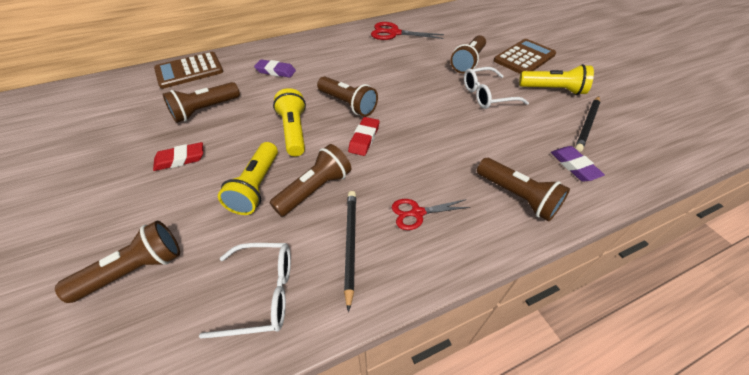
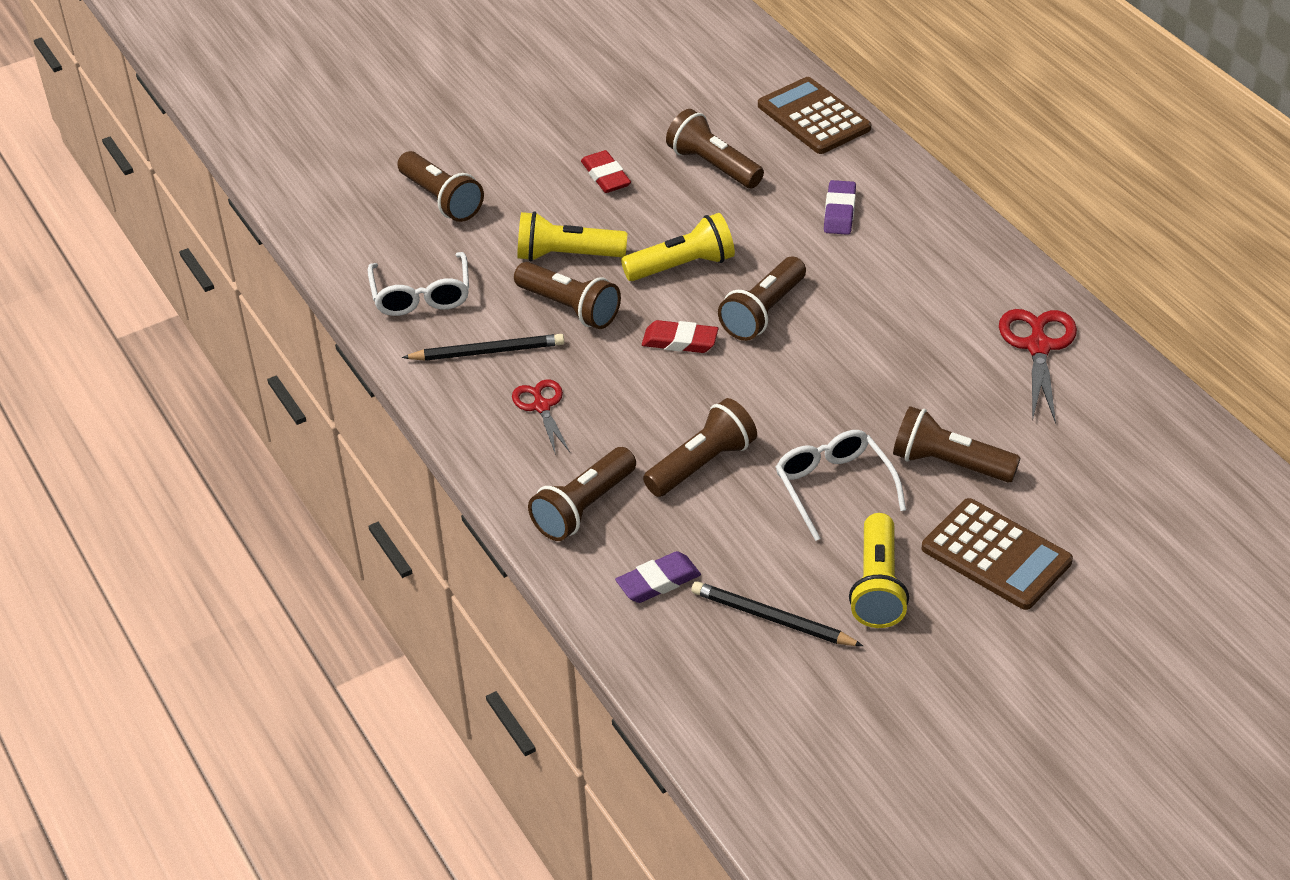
camera: 85 degrees right, 5 degrees down
(473, 139) = (702, 464): none -> brown flashlight

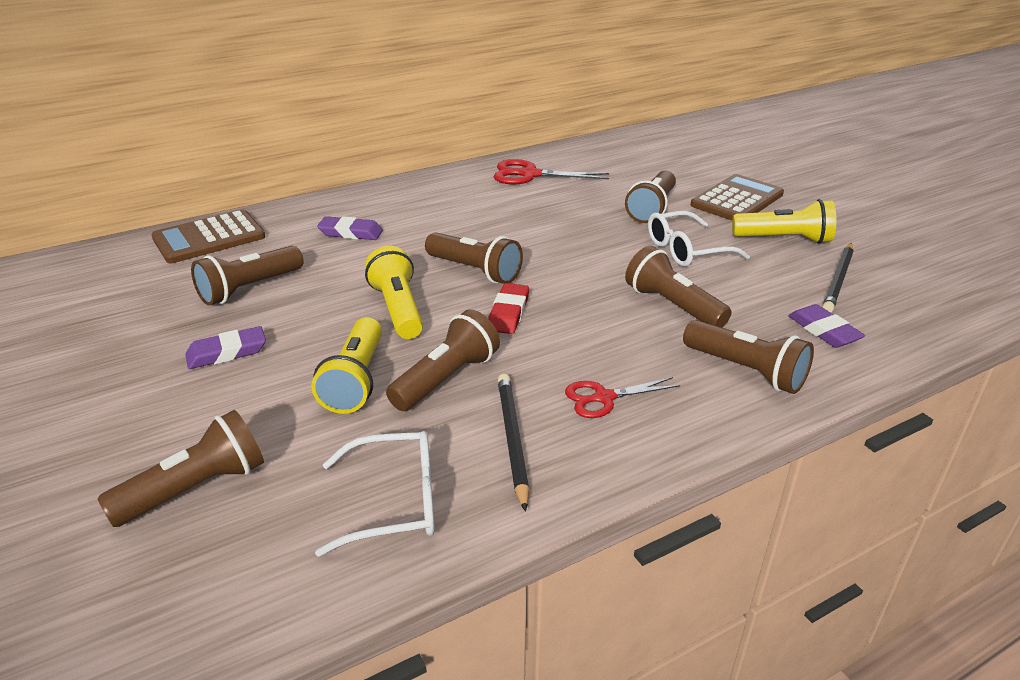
camera: 90 degrees left, 10 degrees down
(605, 176) = (227, 353): red eraser -> purple eraser

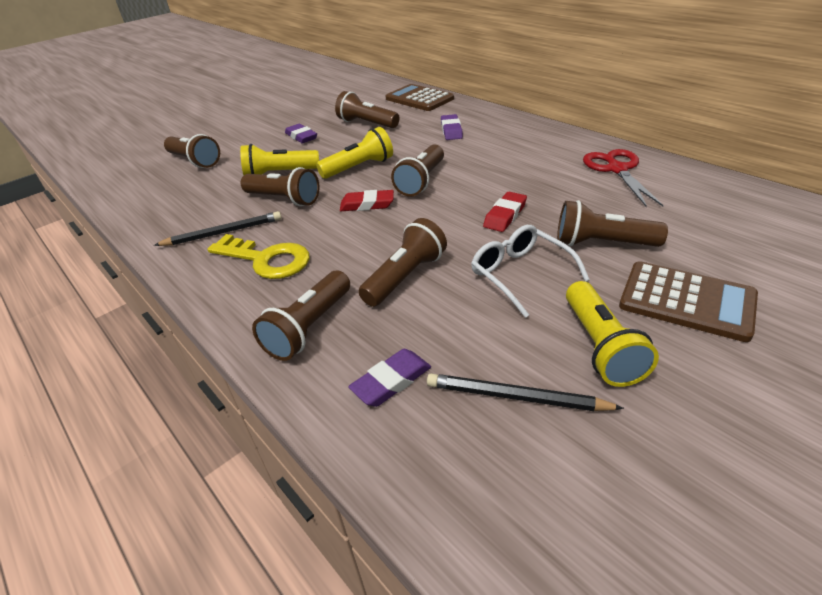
camera: 80 degrees right, 5 degrees up
(393, 502) = (175, 208): white glasses -> none
(583, 238) = (505, 215): none -> red eraser
(604, 398) = (267, 259): red scissors -> yellow key

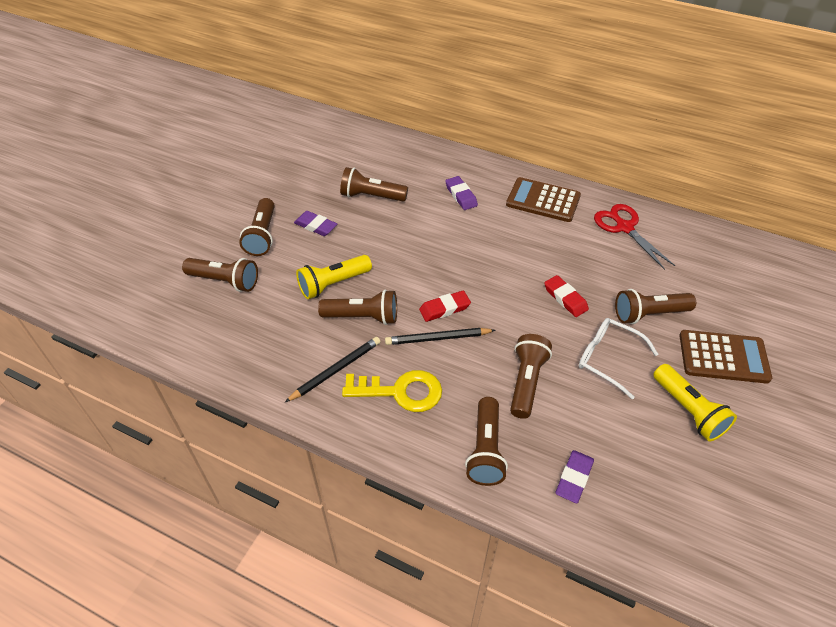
camera: 25 degrees left, 10 degrees up
(359, 167) = (405, 262): yellow flashlight -> none
(419, 99) = (401, 150): brown calculator -> brown calculator (543, 200)
(421, 181) = (474, 270): brown flashlight -> brown flashlight (262, 235)
(505, 215) = (565, 298): red eraser -> red eraser turned 45 degrees counterclockwise
(516, 397) = (658, 465): black pencil -> black pencil (438, 338)

